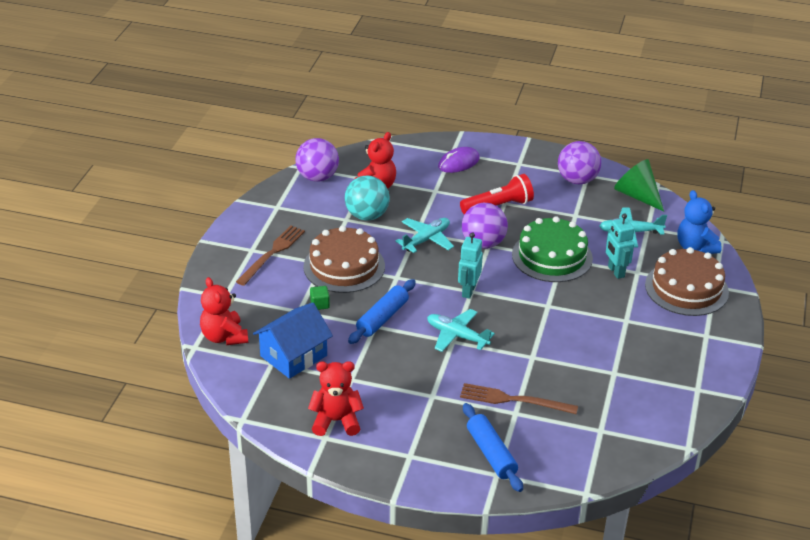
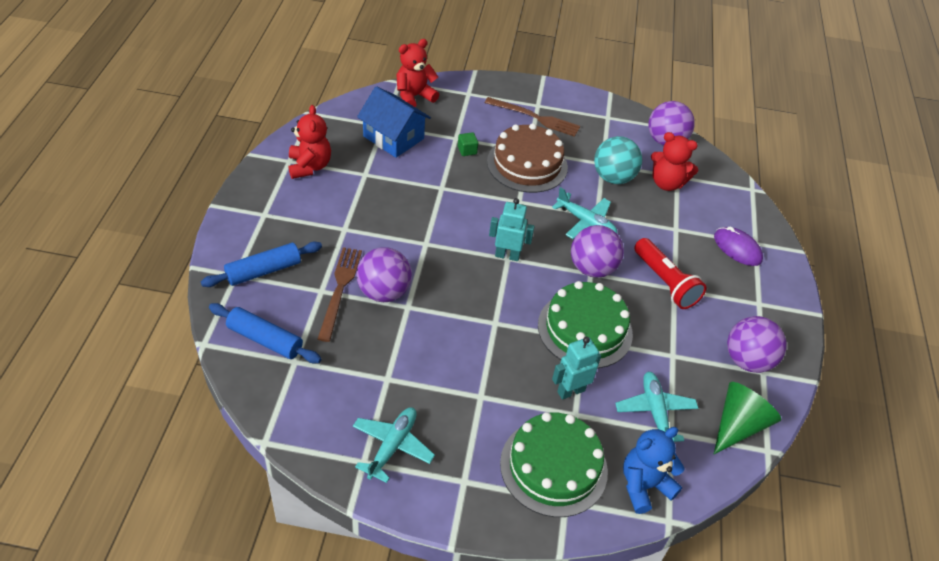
camera: 80 degrees right, 10 degrees up
(382, 318) = (453, 192): blue rolling pin -> blue rolling pin (265, 339)
(457, 336) = (434, 246): turquoise plane -> turquoise plane (392, 446)
(516, 371) = (384, 292): none -> purple ball
(686, 288) = (553, 467): brown cake -> green cake

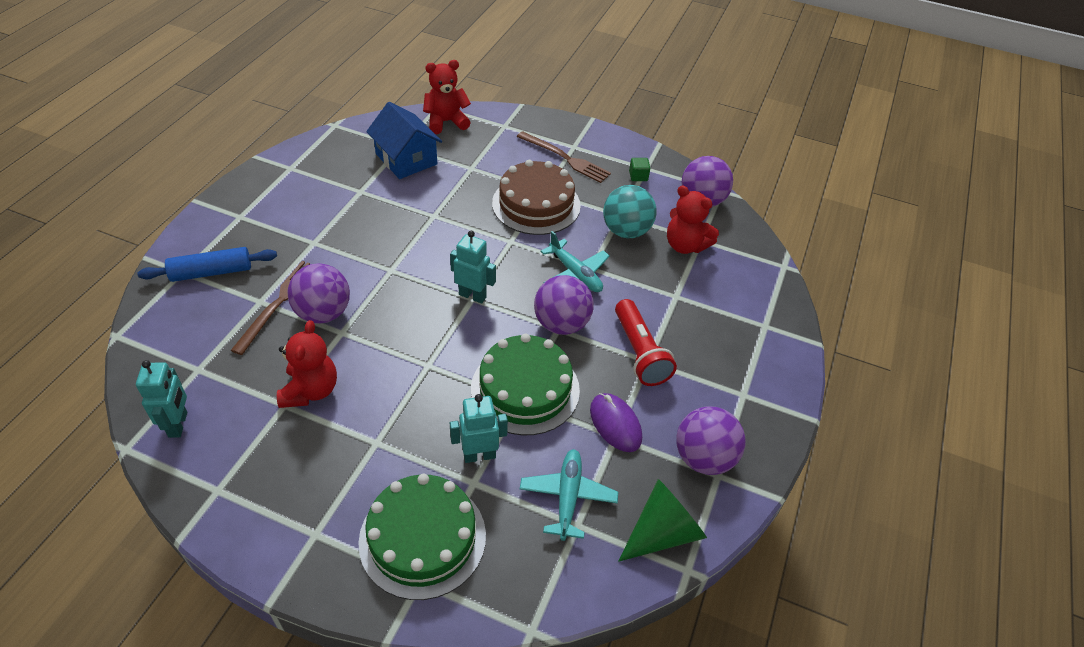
camera: 15 degrees right, 0 degrees up
(265, 339) = (179, 342): blue rolling pin -> none
(302, 412) = (178, 424): none -> turquoise robot
(309, 166) = (307, 176): red teddy bear -> red teddy bear (310, 390)
(392, 446) = (255, 479): turquoise plane -> none
(467, 150) = (477, 182): green cube -> green cube (638, 176)
(644, 486) = (519, 582): blue teddy bear -> none
(737, 248) = (740, 328): purple mouse -> purple mouse (615, 424)

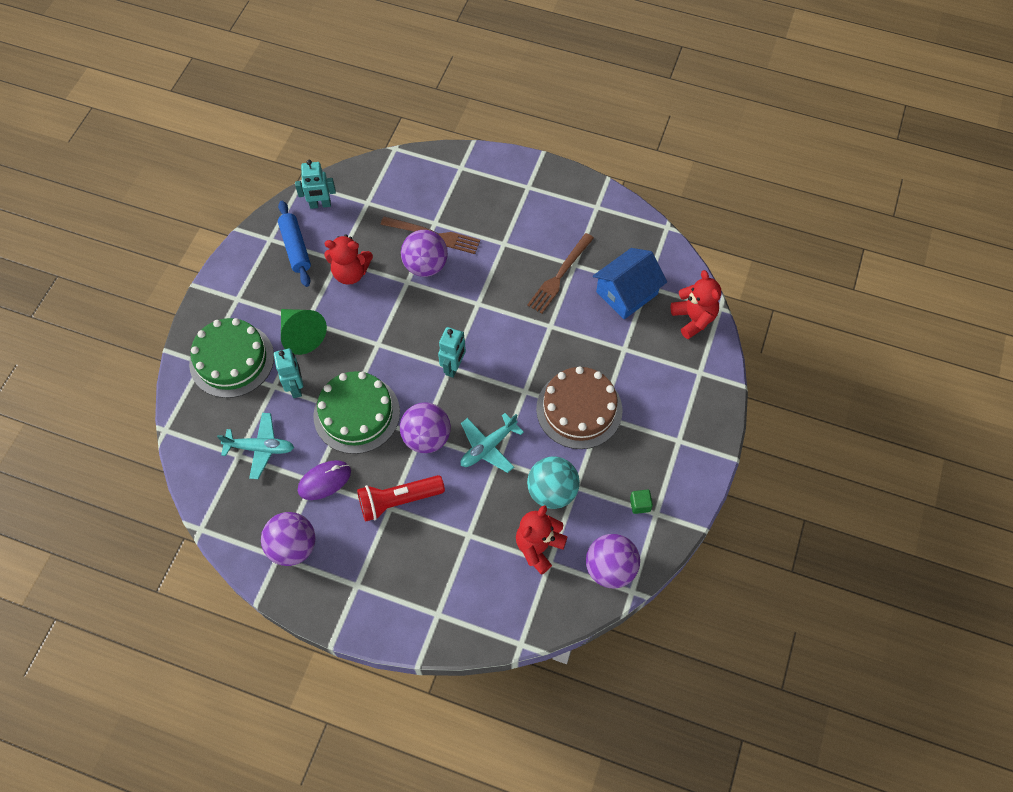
camera: 90 degrees right, 15 degrees up
(211, 272) = (462, 185): blue rolling pin -> blue rolling pin (295, 248)
(565, 158) = (656, 433): brown fork -> brown fork (560, 275)
(662, 532) = (230, 513): green cone -> green cone (301, 335)

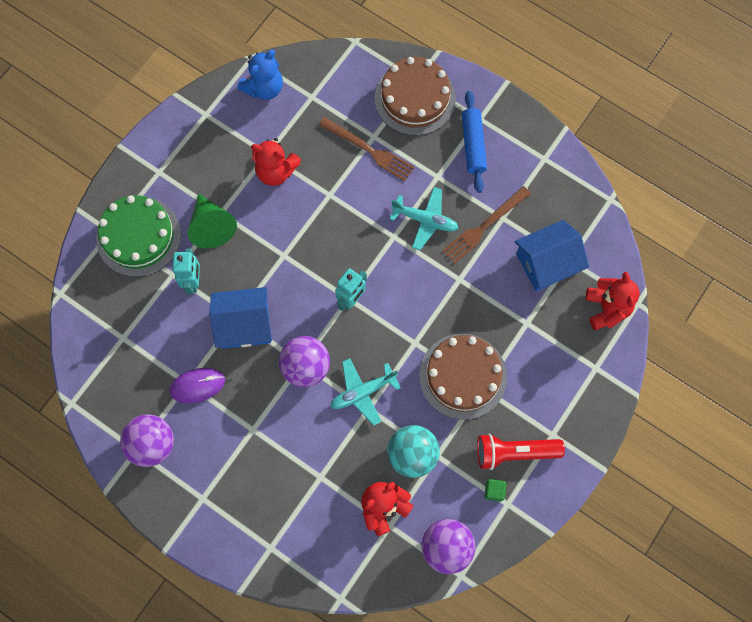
camera: 15 degrees right, 10 degrees up
(260, 448) = (145, 336): turquoise plane -> turquoise plane (425, 220)
(295, 248) = (228, 130): blue rolling pin -> blue rolling pin (473, 145)
(320, 205) = (264, 88): turquoise robot -> blue teddy bear
(356, 414) = (245, 324): green cake -> blue house
(398, 501) = (262, 425): red flashlight -> red flashlight (514, 453)
(425, 266) = (352, 182): purple ball -> none
(464, 183) = (415, 98): none -> brown cake

